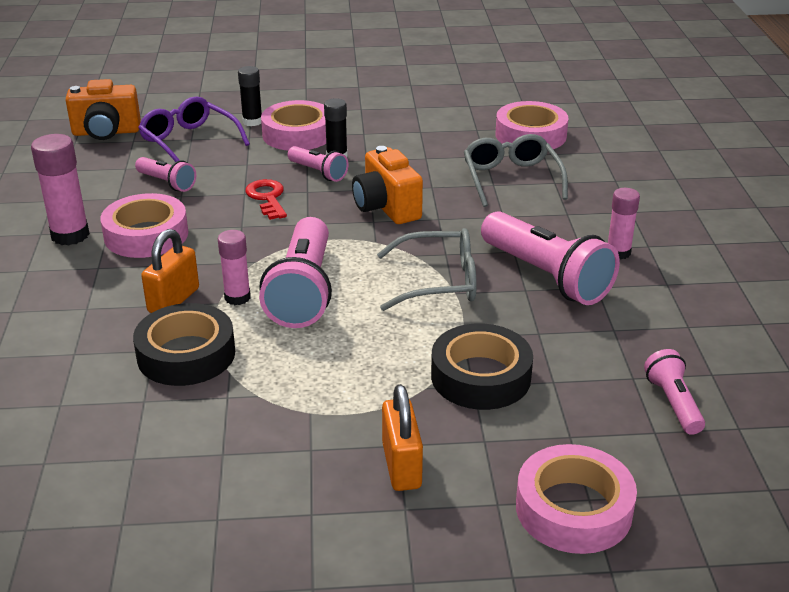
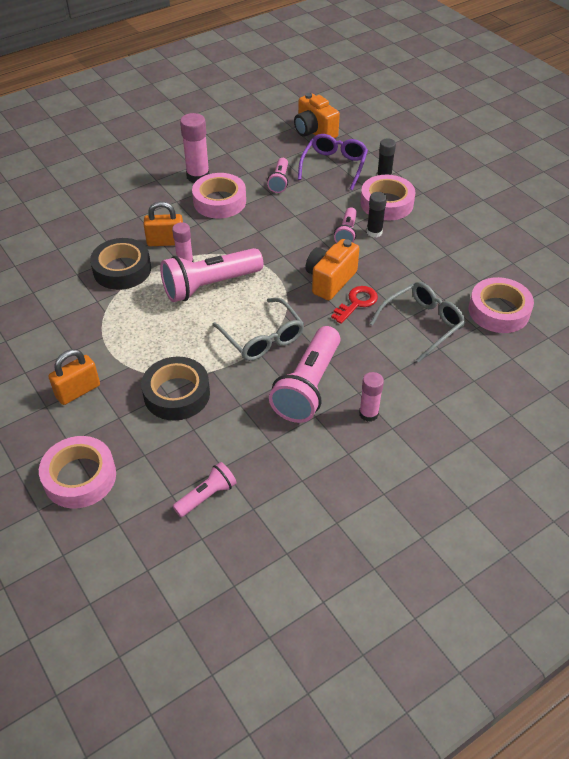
camera: 60 degrees right, 15 degrees up
(267, 198) = (297, 226): red key -> red key (356, 303)

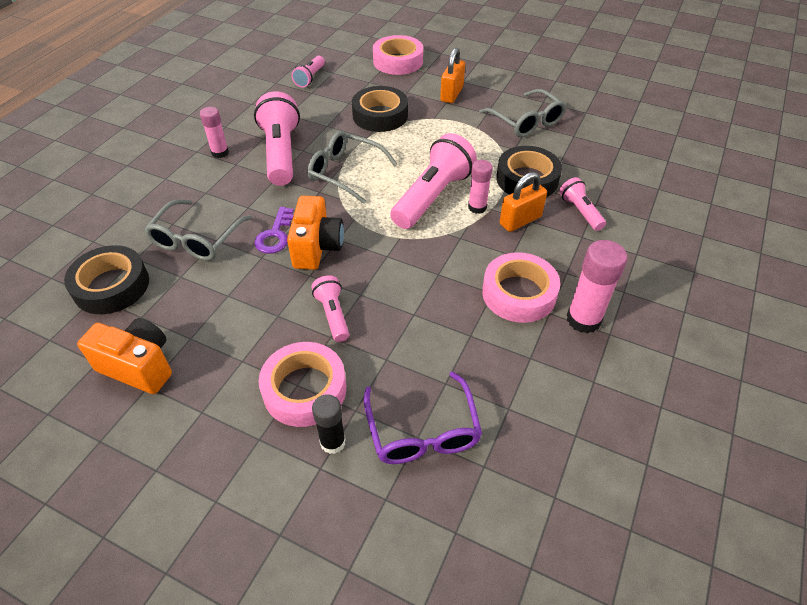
camera: 150 degrees right, 0 degrees up
(52, 323) = (526, 122): none -> grey glasses
(279, 181) = (476, 360): pink flashlight -> pink flashlight (580, 212)
(314, 132) = (511, 503): orange camera -> orange camera (139, 366)
(356, 303) = (275, 235): red key -> purple key
(374, 232) = (299, 331): black glue stick -> none
(498, 311) = (111, 286): pink tape -> black tape

